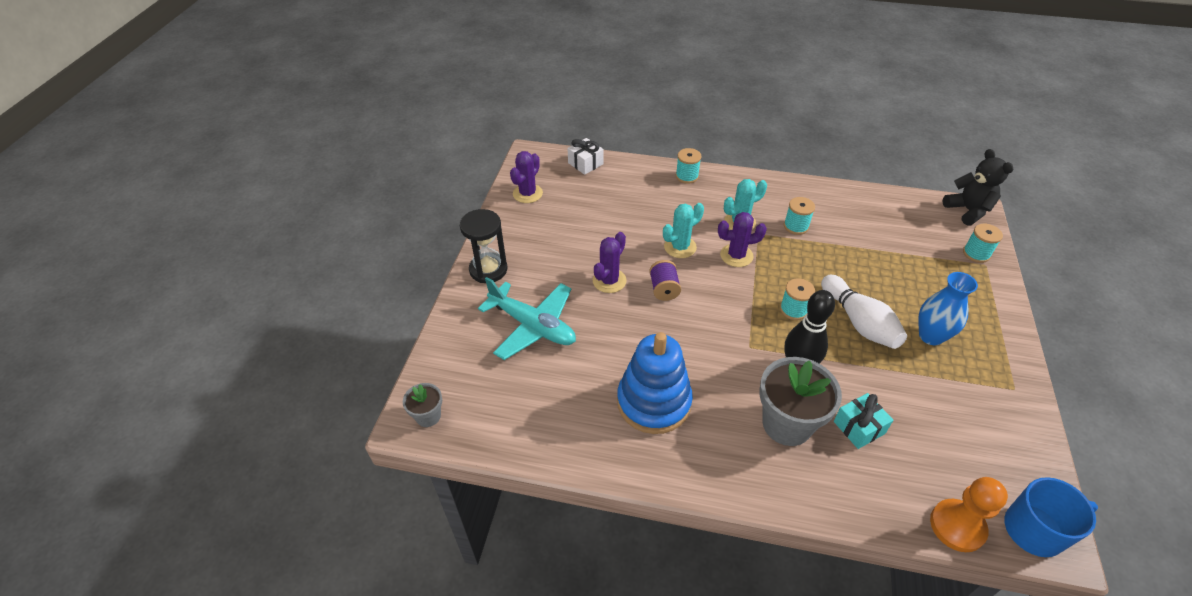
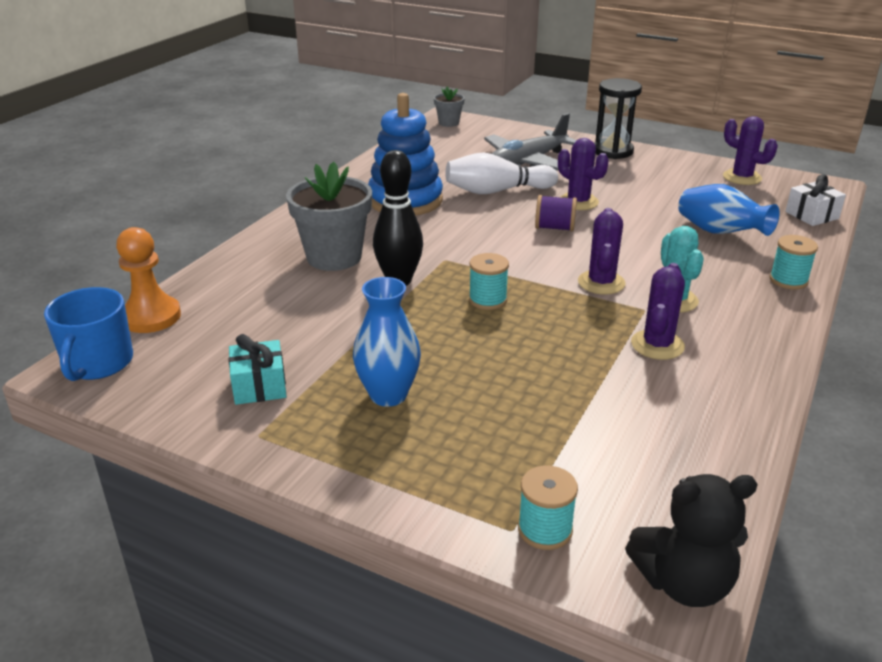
camera: 105 degrees right, 15 degrees down
(532, 326) = (527, 162): turquoise plane -> grey plane
(632, 204) = (719, 232): none -> blue vase
(680, 247) = (627, 249): turquoise cactus -> none
(796, 226) = (657, 345): turquoise spool -> purple cactus
(859, 322) = (443, 342): white bowling pin -> white bowling pin (497, 191)
(859, 427) = (298, 295): turquoise gift -> turquoise gift (259, 386)

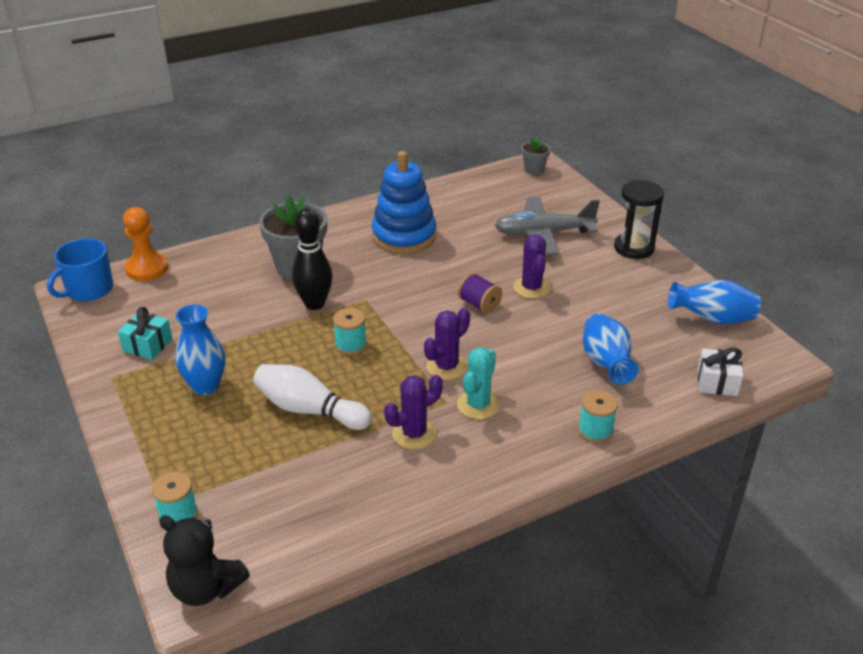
camera: 35 degrees right, 5 degrees up
(497, 191) = (482, 253): white bowling pin -> white bowling pin (309, 410)
(742, 177) = (712, 319): purple cactus -> blue vase

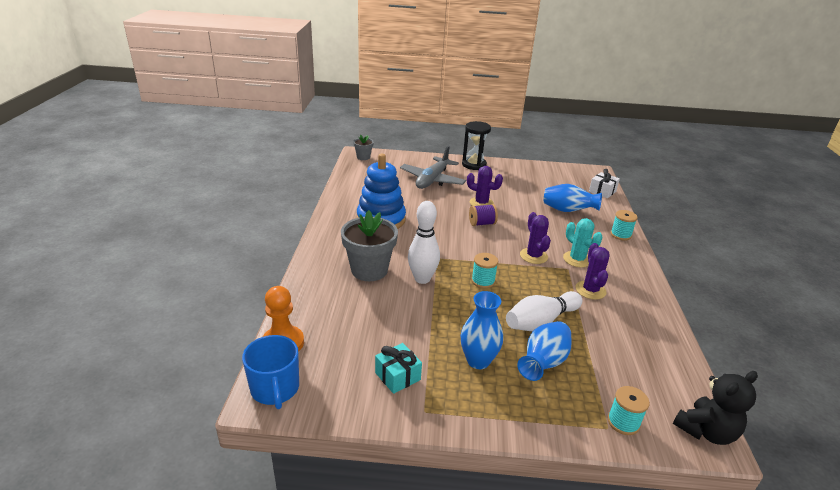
camera: 60 degrees left, 5 degrees down
(314, 304) = (422, 279): black bowling pin -> white bowling pin
(712, 319) = (552, 172): blue vase -> blue vase (543, 363)

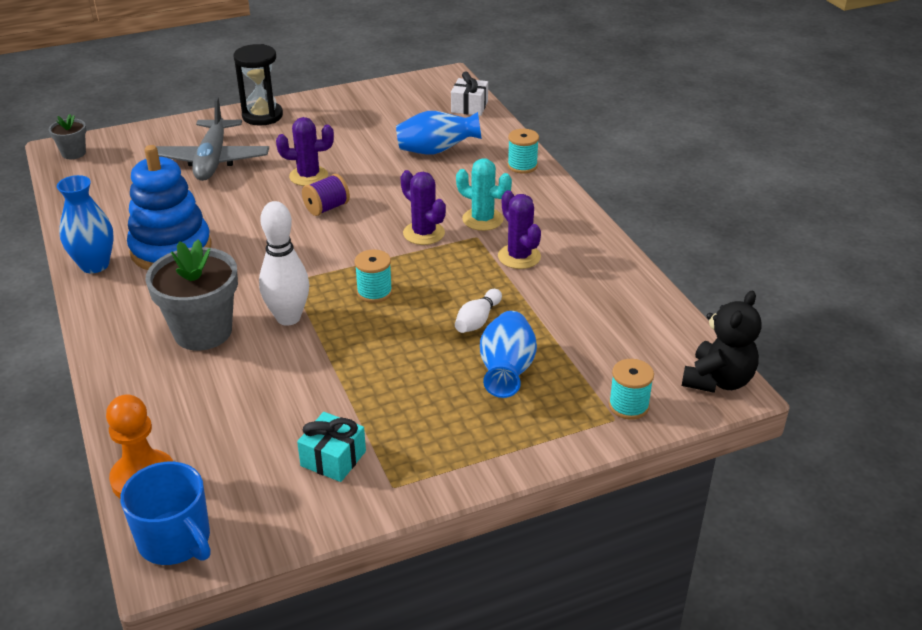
camera: 25 degrees left, 5 degrees up
(478, 360) = (425, 399): blue vase -> blue vase (94, 265)
(540, 321) = (477, 320): white bowling pin -> white bowling pin, size x0.58

